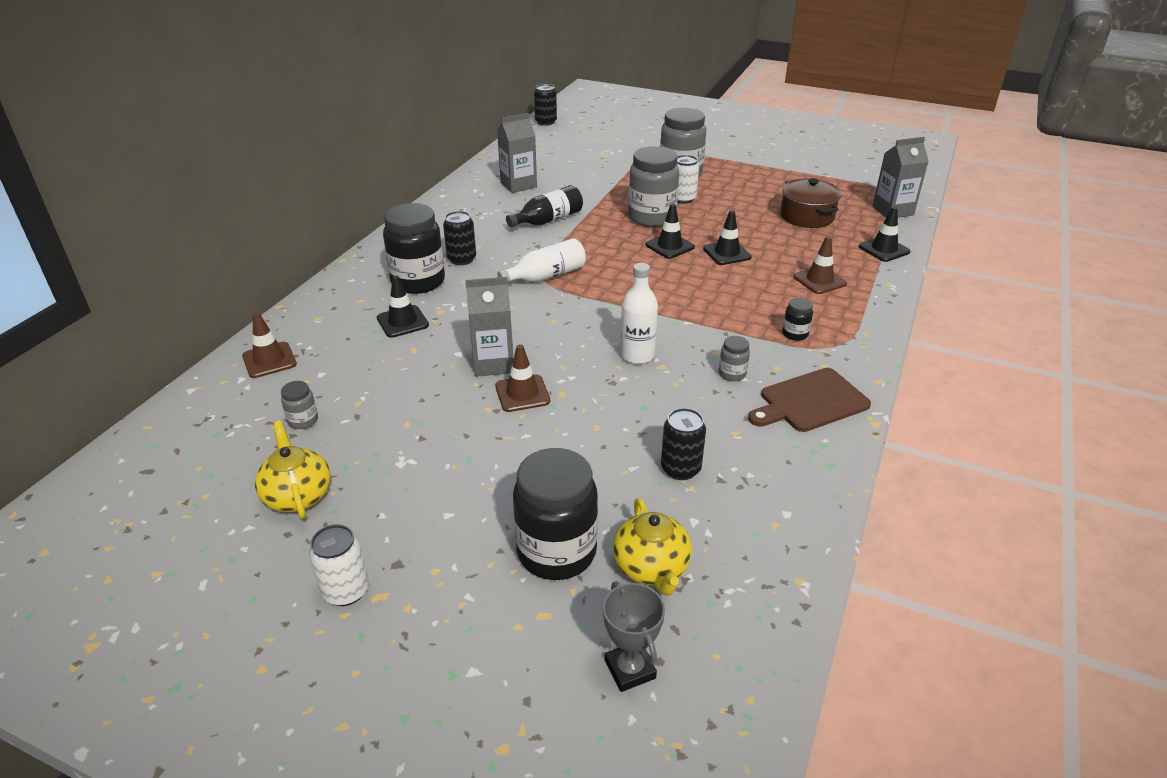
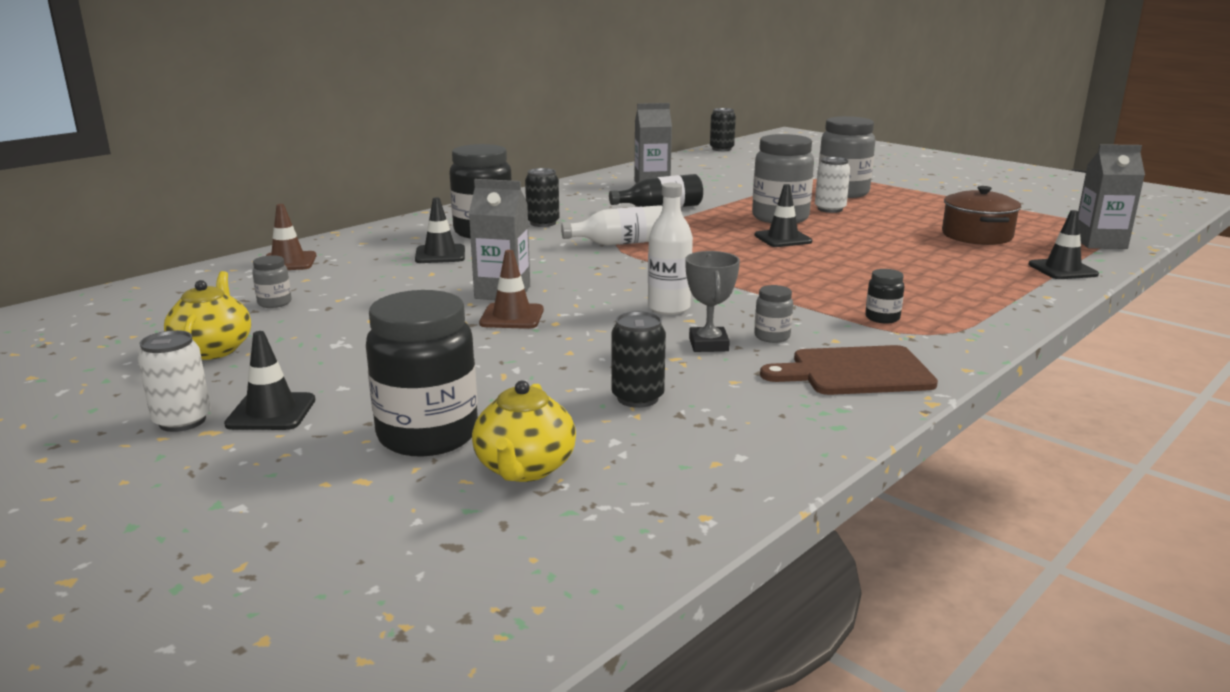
camera: 20 degrees right, 15 degrees down
(630, 669) = (414, 546): grey trophy -> grey trophy (708, 344)
(727, 253) = (848, 250): black traffic cone -> black traffic cone (271, 412)
(819, 280) = (952, 283): brown traffic cone -> none

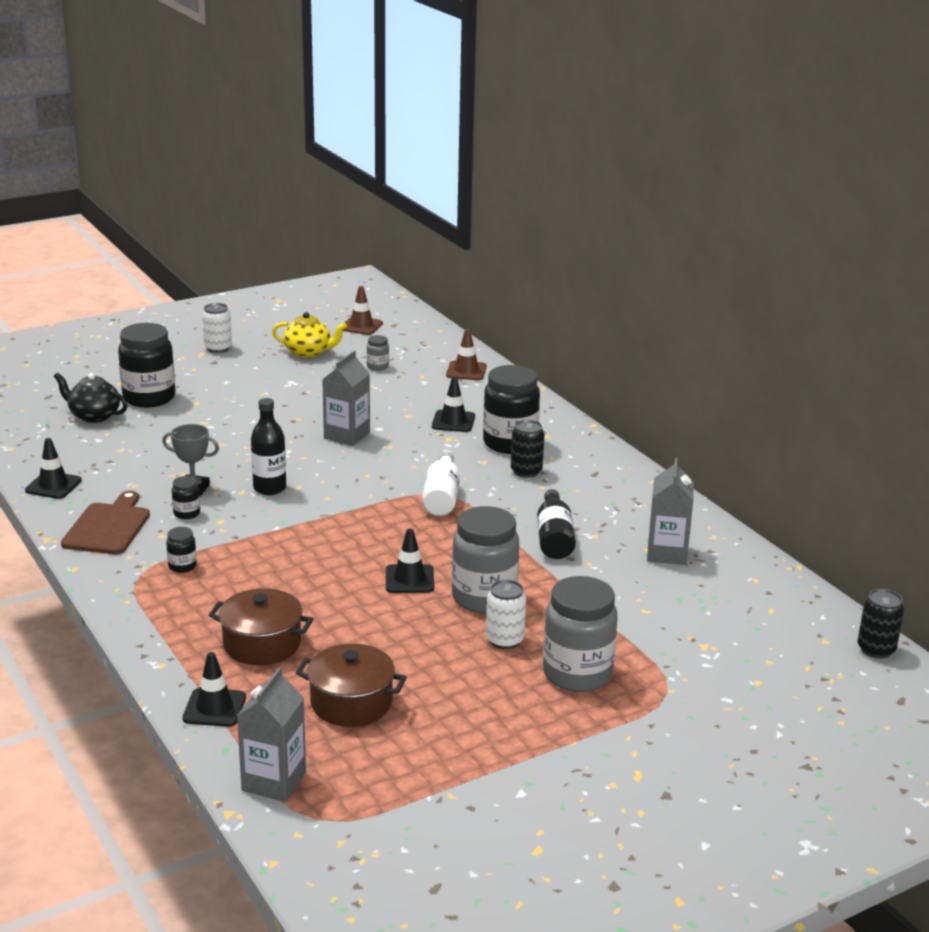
camera: 105 degrees right, 5 degrees up
(271, 412) = (210, 366): black traffic cone -> black traffic cone (53, 486)
(512, 317) = (296, 433): brown traffic cone -> brown traffic cone (361, 326)
(524, 468) = (94, 416): yellow teapot -> black teapot
(637, 398) = (139, 453): black can -> none
(668, 308) = (269, 488): white bottle -> black bottle
(772, 337) = (187, 513): grey jar -> black jar
(954, 269) = (262, 644): none -> brown pot

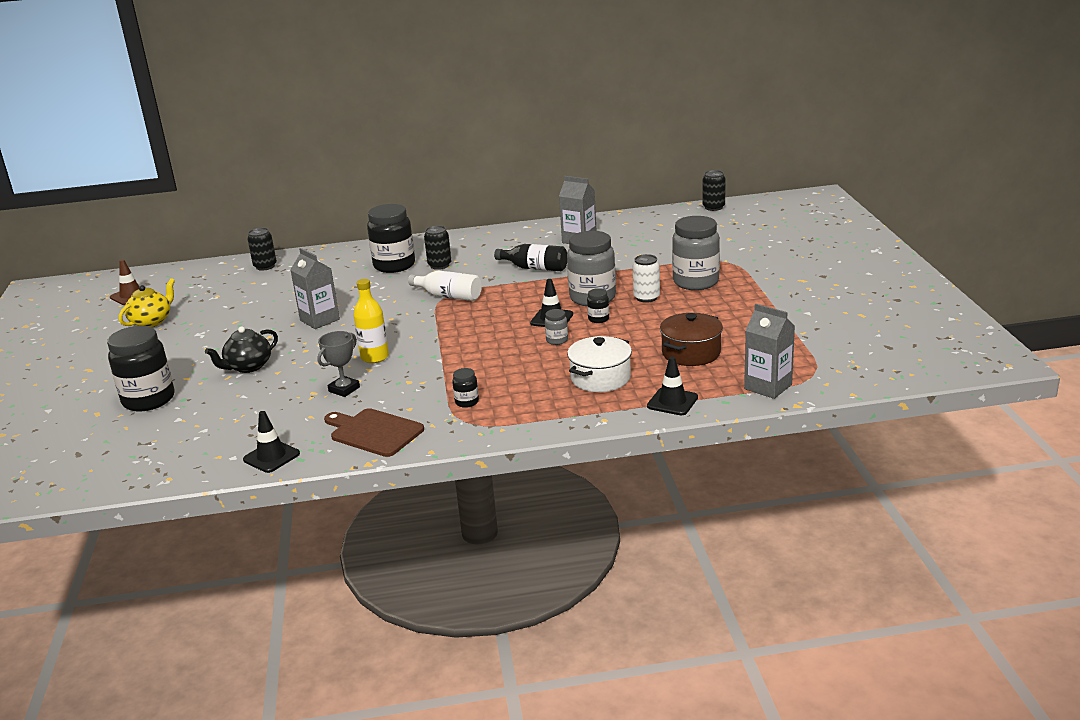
camera: 65 degrees left, 0 degrees up
(94, 416) = (152, 430): black teapot -> black teapot (248, 367)
(187, 513) = (383, 395): black jar -> black jar (598, 319)
(218, 348) = (88, 360): white can -> none
(262, 644) = (600, 378): brown pot -> white pot
(269, 488) = (375, 357): black bottle -> yellow bottle
(377, 367) = (216, 297): grey jar -> grey jar (557, 340)
(453, 421) = (341, 280): black traffic cone -> none
(466, 371) = (265, 266): brown traffic cone -> black can

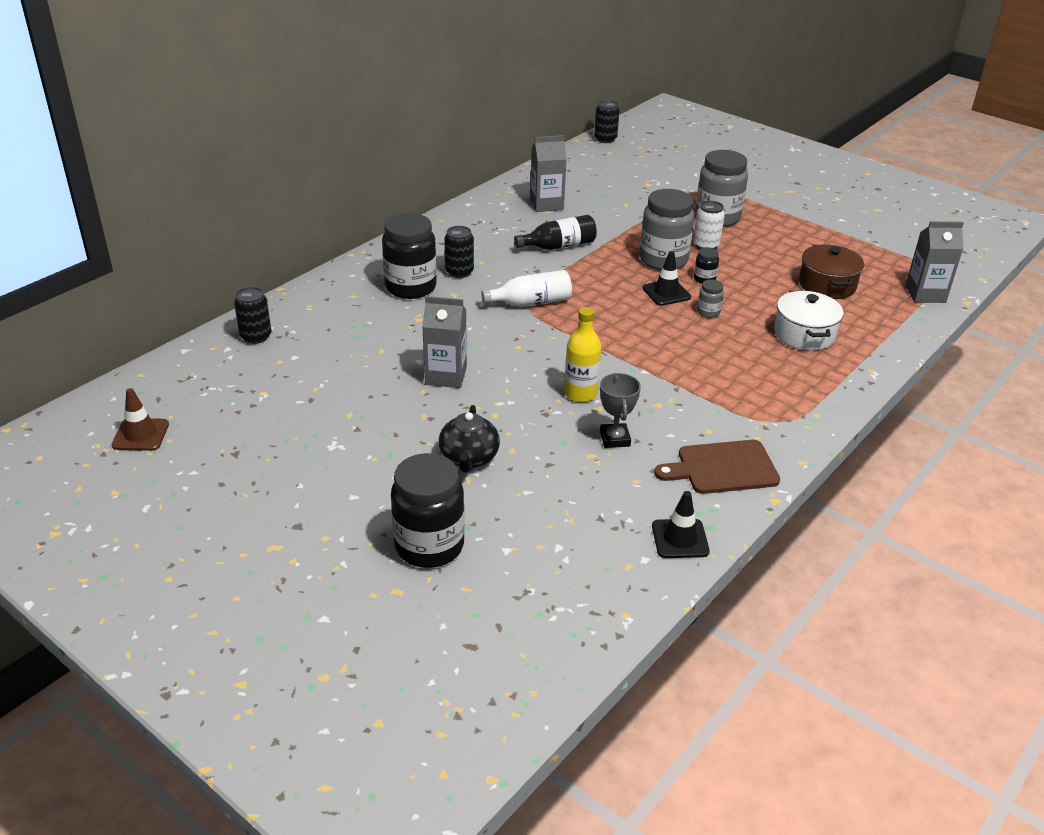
camera: 45 degrees left, 10 degrees up
(152, 321) = (239, 455): yellow teapot -> none
(467, 402) = (744, 402): black jar -> none
(672, 402) = (889, 334): black traffic cone -> none

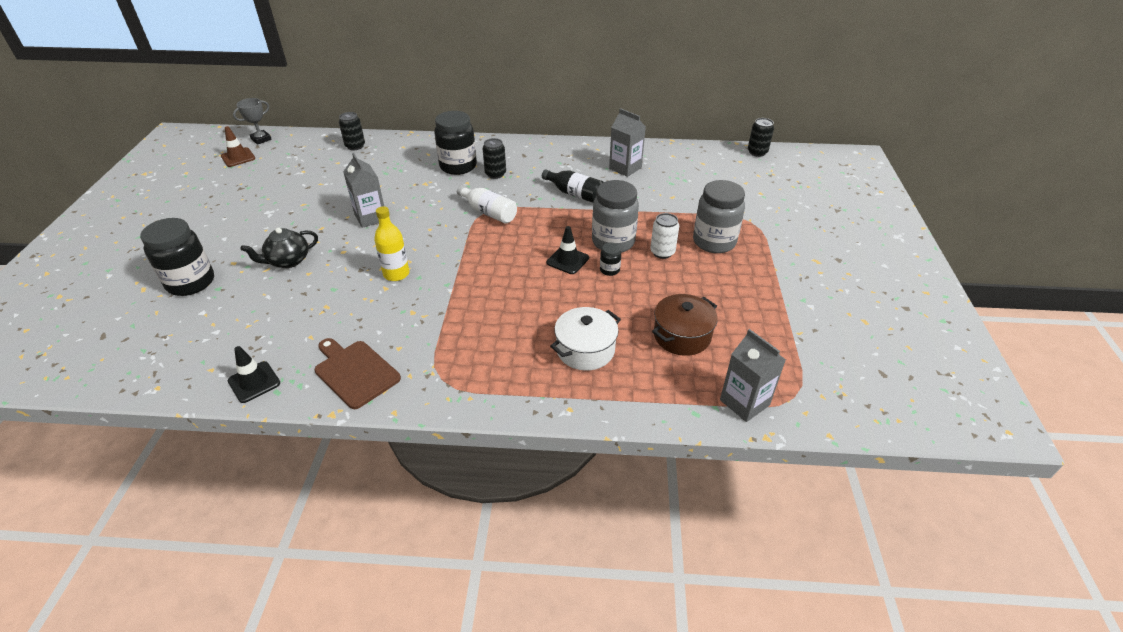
camera: 55 degrees right, 5 degrees up
(614, 439) = (353, 309): grey trophy -> grey trophy (261, 139)
(708, 312) = (562, 289): grey jar -> none

